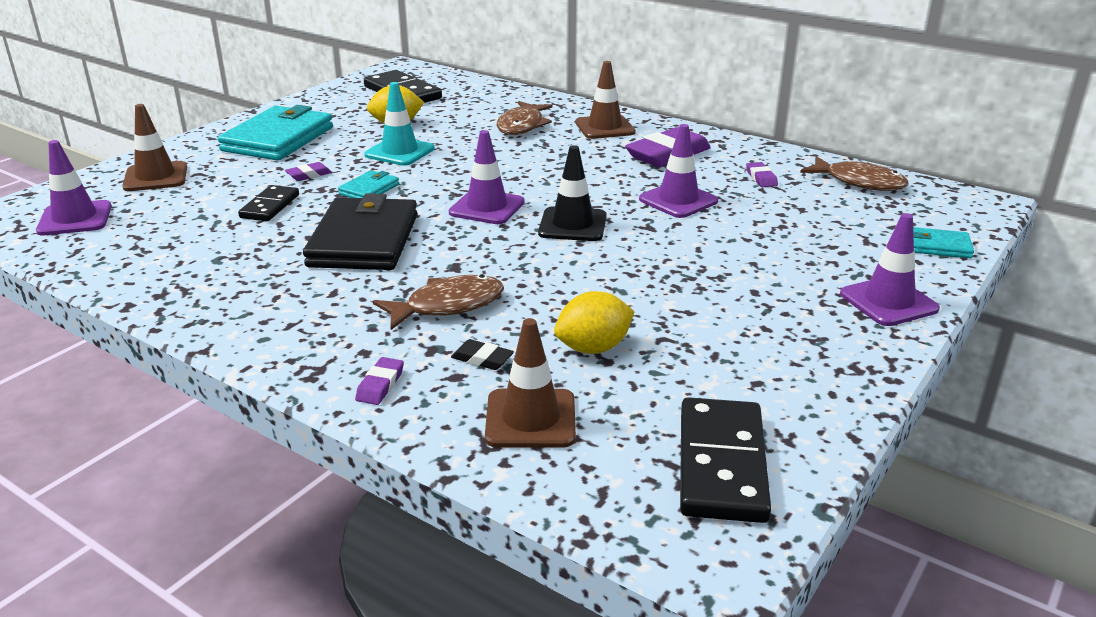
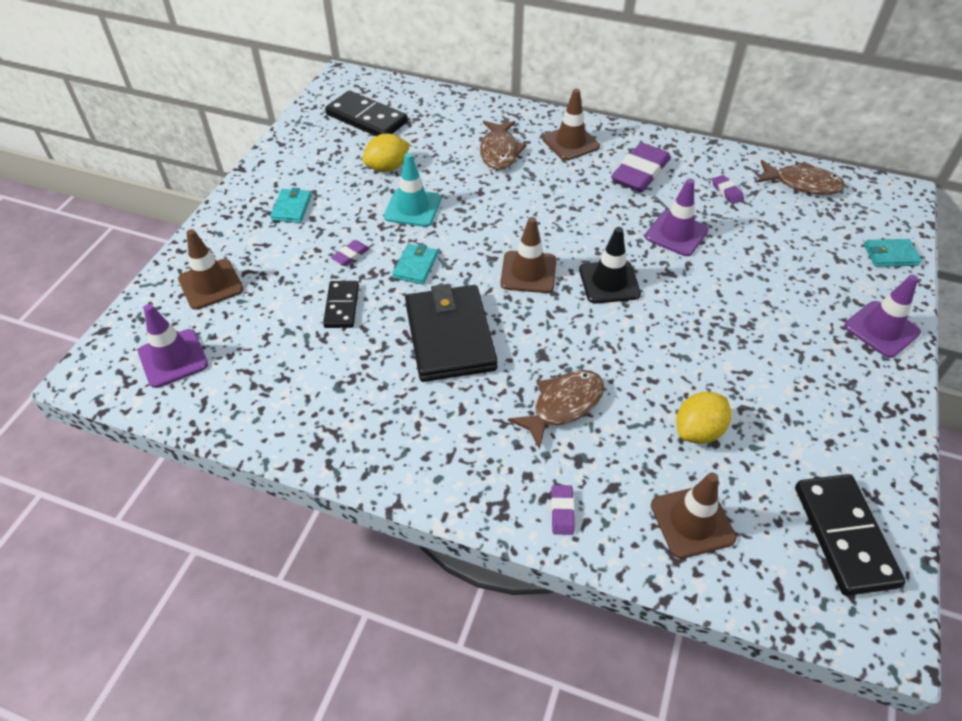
camera: 15 degrees left, 20 degrees up
(278, 139) = (292, 208): turquoise wallet -> turquoise wallet, size x0.47
(482, 359) = (622, 463): black eraser -> none
(487, 207) = (528, 272): purple traffic cone -> brown traffic cone

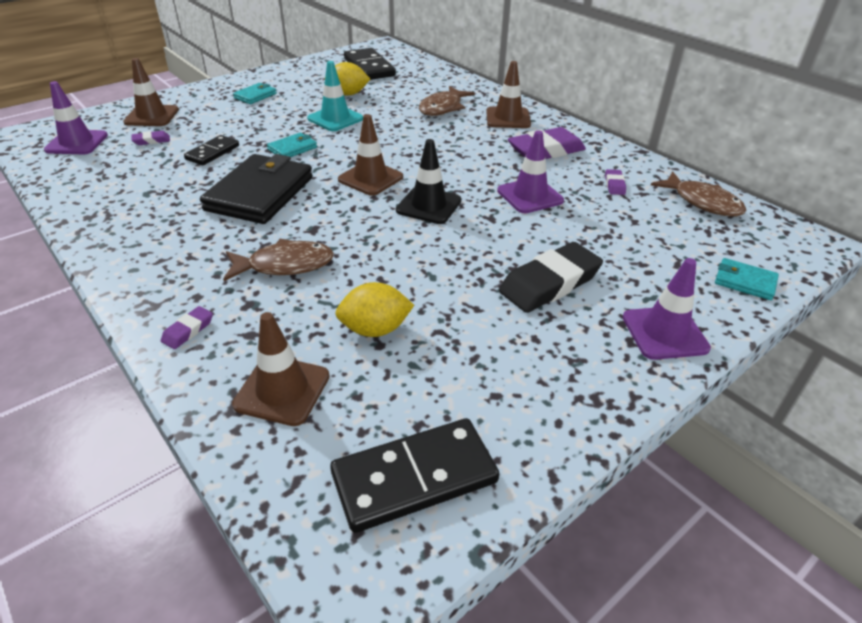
camera: 30 degrees right, 10 degrees down
(350, 255) = (257, 129): purple eraser -> purple eraser (151, 141)
(773, 321) = (549, 283): none -> black eraser
(844, 535) = (414, 477): black domino -> black domino turned 45 degrees clockwise

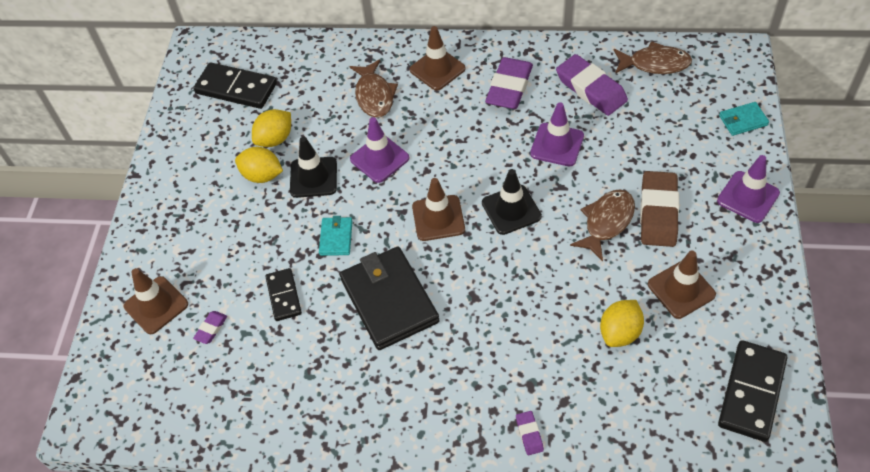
camera: 40 degrees left, 15 degrees up
(77, 143) = (152, 387): purple traffic cone -> purple traffic cone (379, 159)
(255, 96) = (200, 206): turquoise wallet -> none
(282, 390) = (633, 413): brown traffic cone -> brown traffic cone (681, 289)
(285, 265) = (504, 339): brown fish -> brown fish (606, 222)
(310, 103) = (262, 175): none -> yellow lemon
(335, 119) = (313, 177): turquoise traffic cone -> black traffic cone
(549, 283) = (658, 212): black eraser -> brown eraser
(614, 185) = (591, 89): purple eraser -> purple eraser, size x2.20

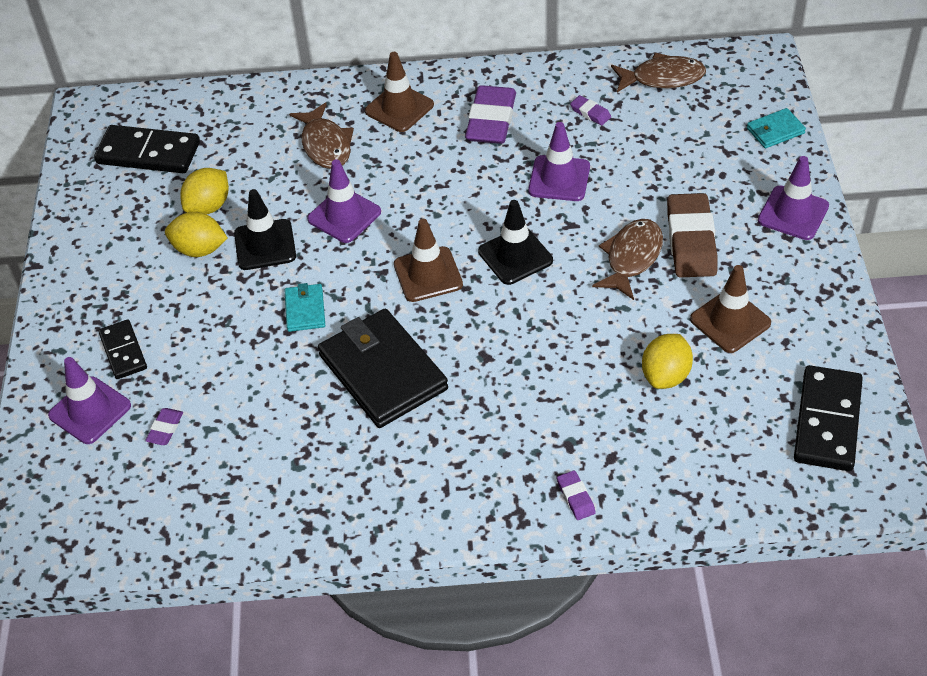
camera: 10 degrees left, 5 degrees down
(156, 305) = (90, 410): brown traffic cone -> purple traffic cone
(283, 296) = (250, 382): black domino -> black domino (123, 351)
(591, 89) = (590, 113): purple eraser -> purple eraser, size x0.46

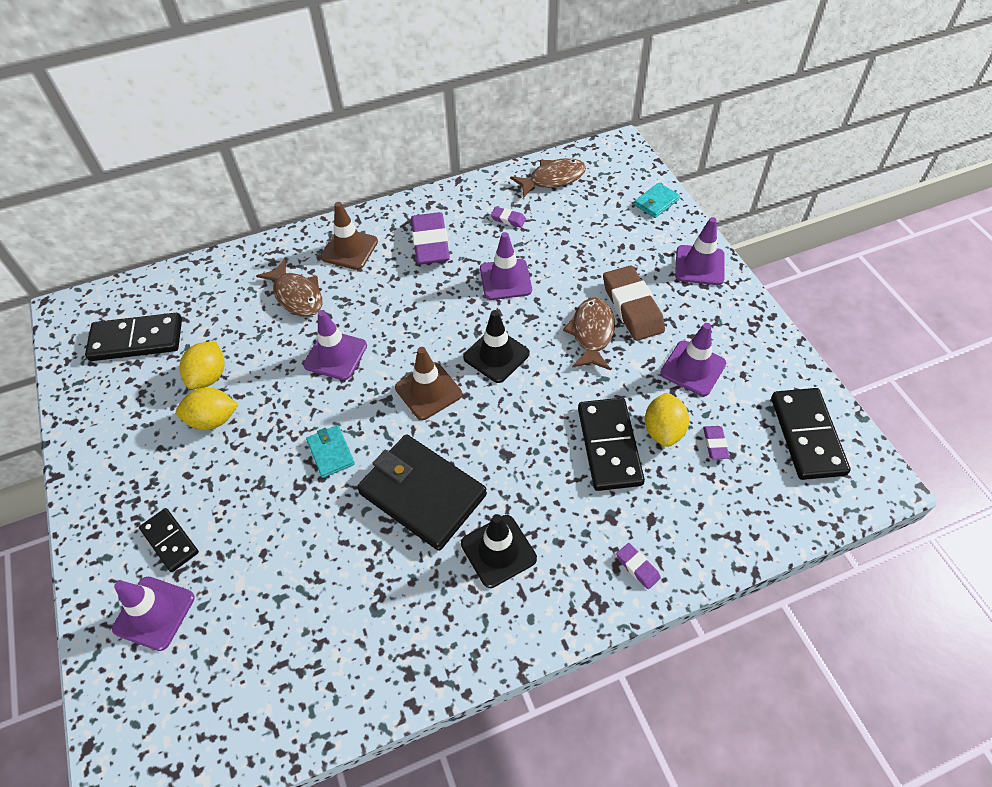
camera: 20 degrees left, 5 degrees up
(165, 429) = (236, 610): purple eraser -> purple eraser (715, 444)
(265, 245) = (273, 400): black traffic cone -> black traffic cone (498, 551)
(598, 376) = (609, 446): none -> black domino
(730, 321) = (693, 368): brown traffic cone -> purple traffic cone

